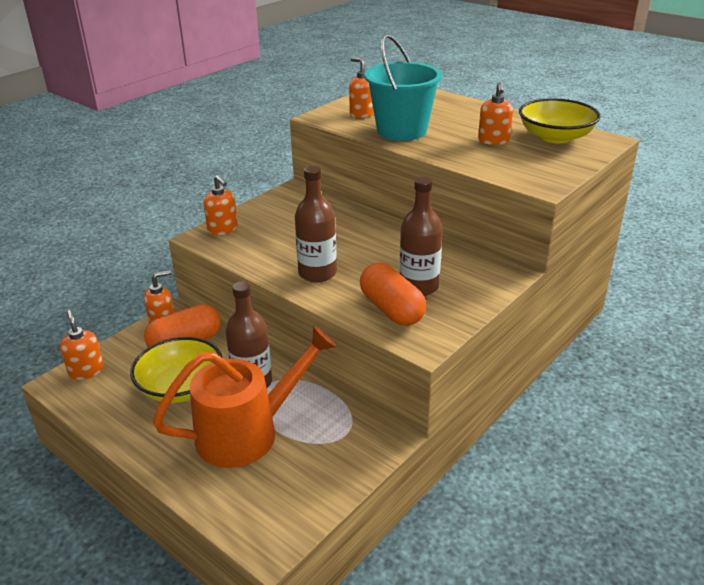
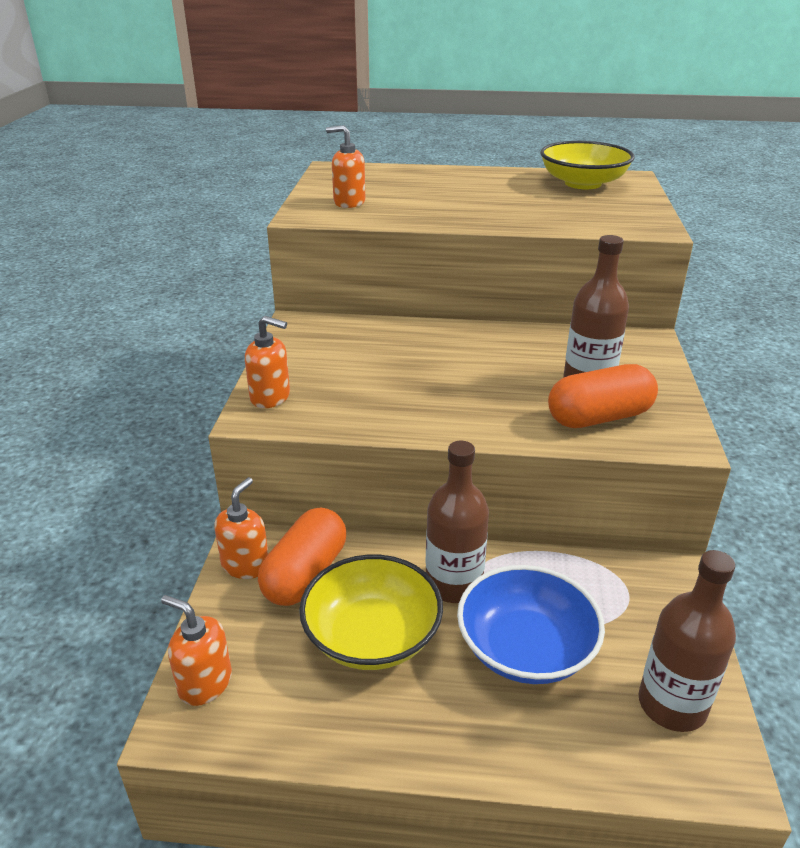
camera: 35 degrees left, 0 degrees up
(248, 432) = (525, 648): orange watering can -> blue bowl
(317, 273) = (463, 408): brown bottle -> brown bottle (672, 705)
(391, 309) = (599, 417): orange capsule -> orange capsule turned 45 degrees counterclockwise
(401, 131) = (424, 210): turquoise bucket -> none
(493, 141) = (534, 199): orange soap dispenser -> none

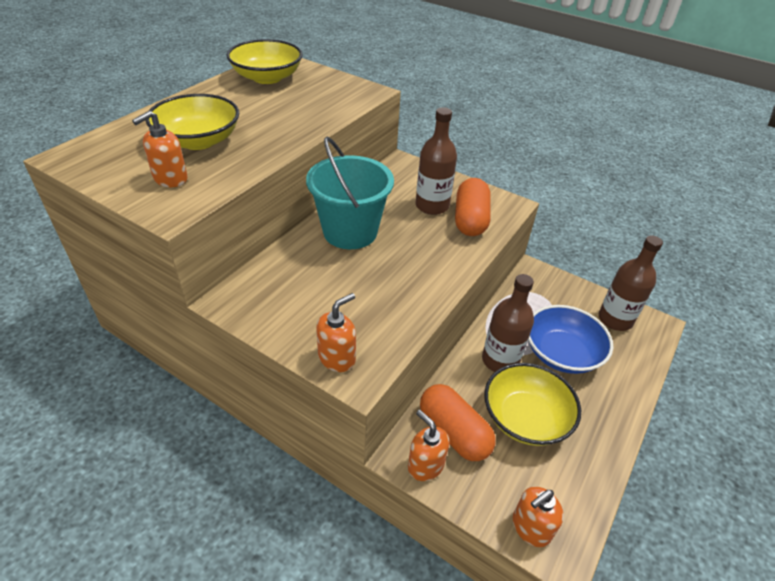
camera: 65 degrees left, 10 degrees up
(421, 194) = (198, 140): none -> yellow bowl
(467, 347) = (350, 232): none -> turquoise bucket

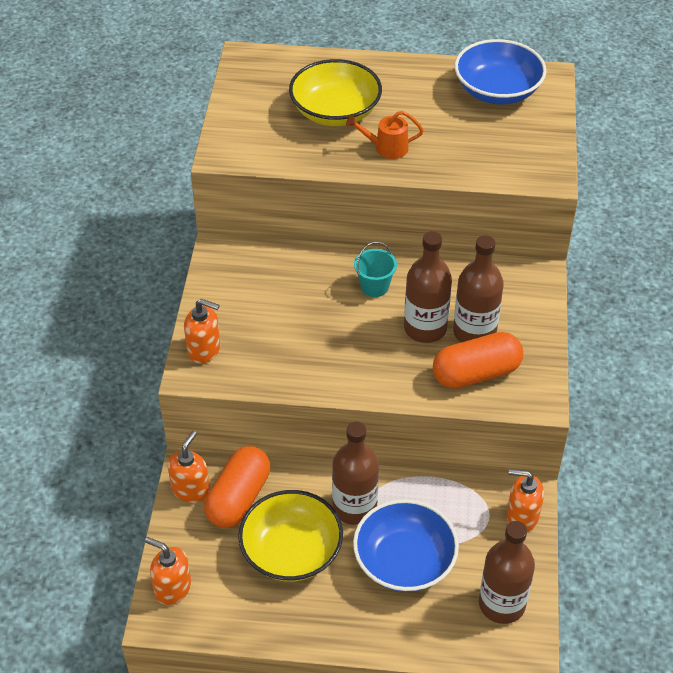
camera: 65 degrees right, 5 degrees up
(170, 179) = (265, 128): orange soap dispenser -> orange soap dispenser (522, 516)
(267, 77) = (497, 91): yellow bowl -> blue bowl
(269, 134) = (386, 148): none -> orange watering can
(350, 232) = (374, 286): turquoise bucket -> turquoise bucket, size x0.45
(411, 225) = (425, 328): none -> brown bottle

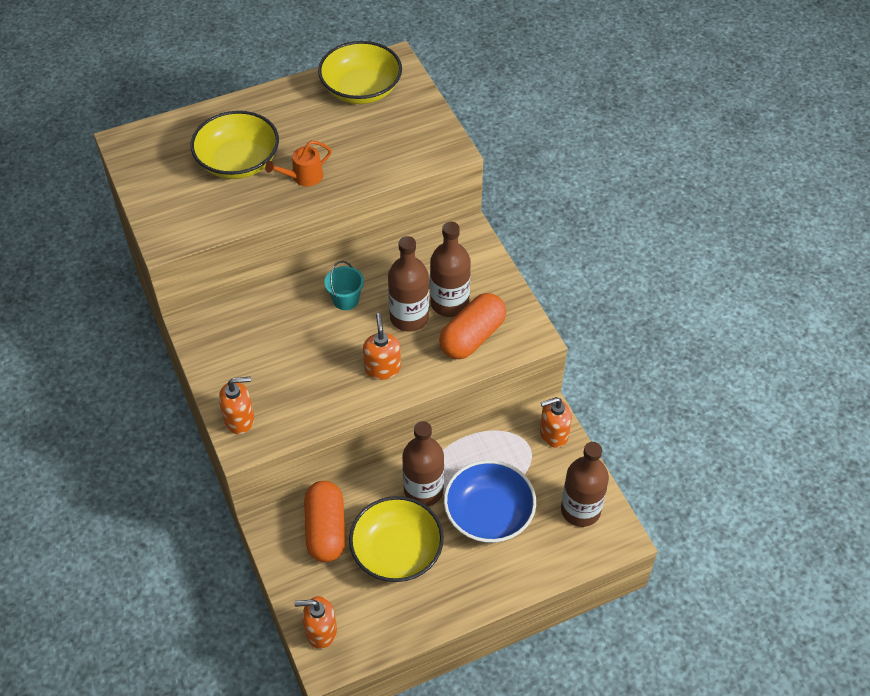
camera: 30 degrees left, 5 degrees up
(191, 489) = (281, 542): orange soap dispenser -> orange soap dispenser (382, 368)
(497, 91) = (361, 89): blue bowl -> yellow bowl

